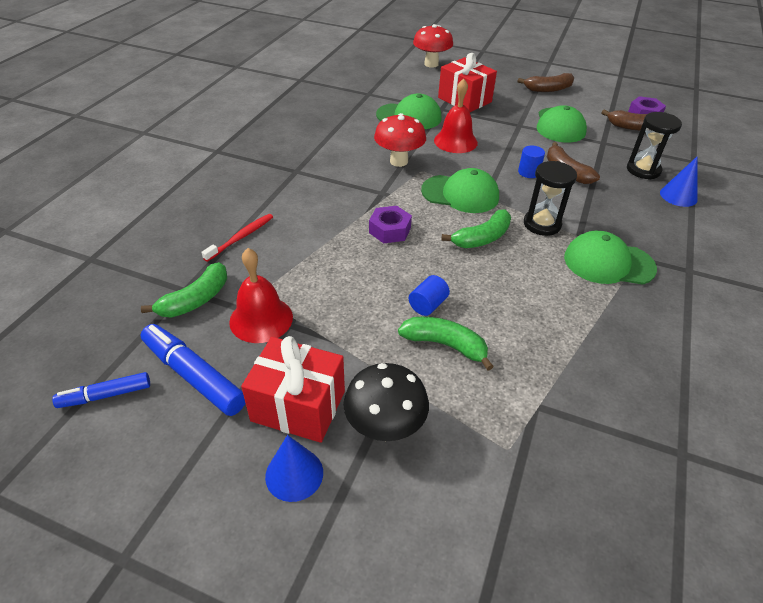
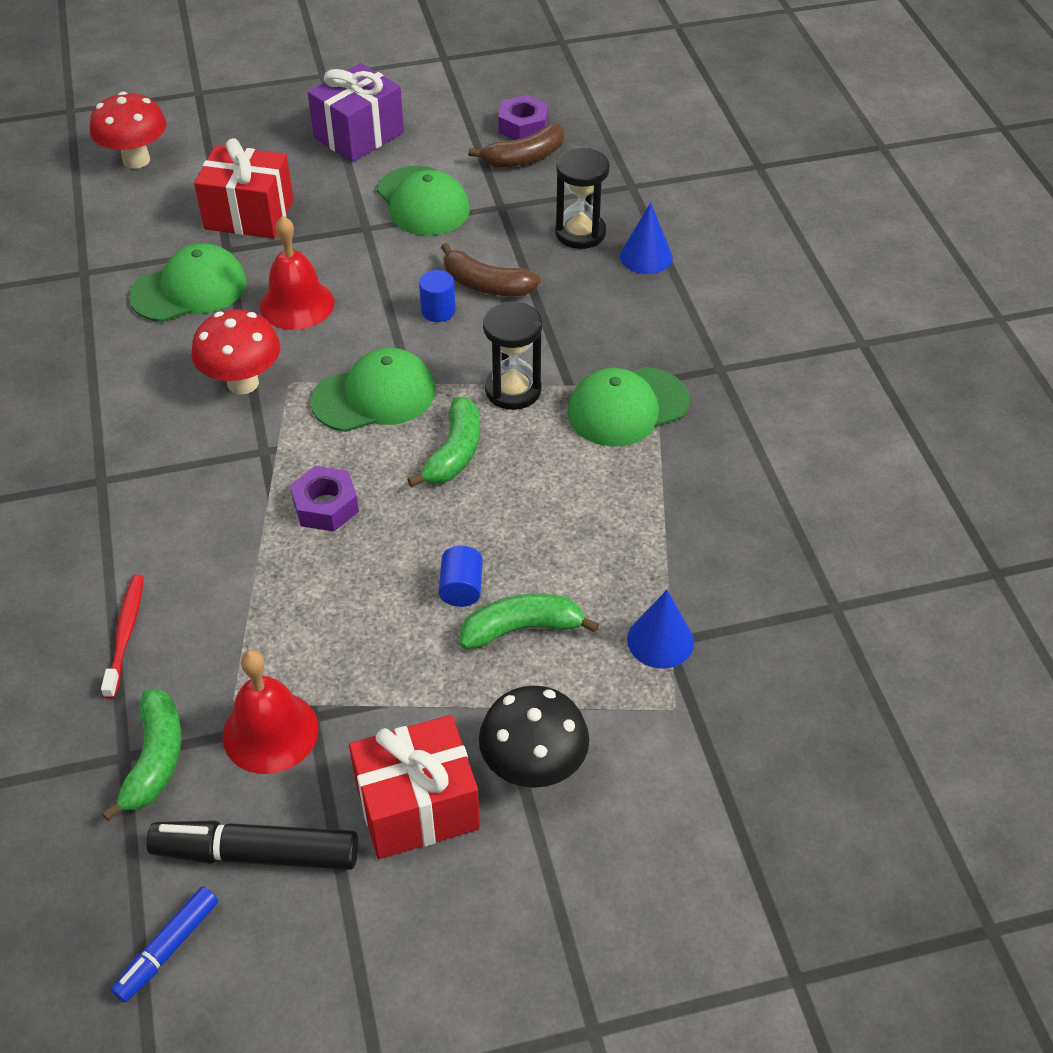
camera: 35 degrees left, 5 degrees up
(194, 375) = (256, 853): blue marker -> black marker
(294, 474) = (480, 880): blue cone -> blue cone (660, 640)
(548, 89) = (358, 135): brown banana -> purple gift

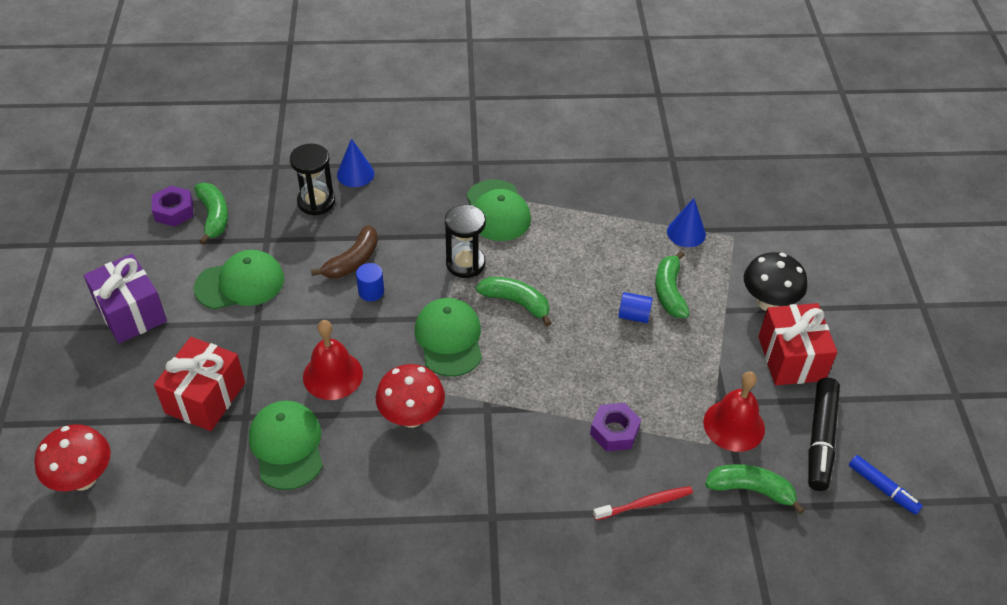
camera: 80 degrees left, 0 degrees up
(125, 634) = (645, 504): red toothbrush -> red toothbrush turned 150 degrees clockwise
(325, 506) = (549, 378): purple nut -> purple nut (614, 431)
(524, 158) = (214, 217): brown banana -> green banana

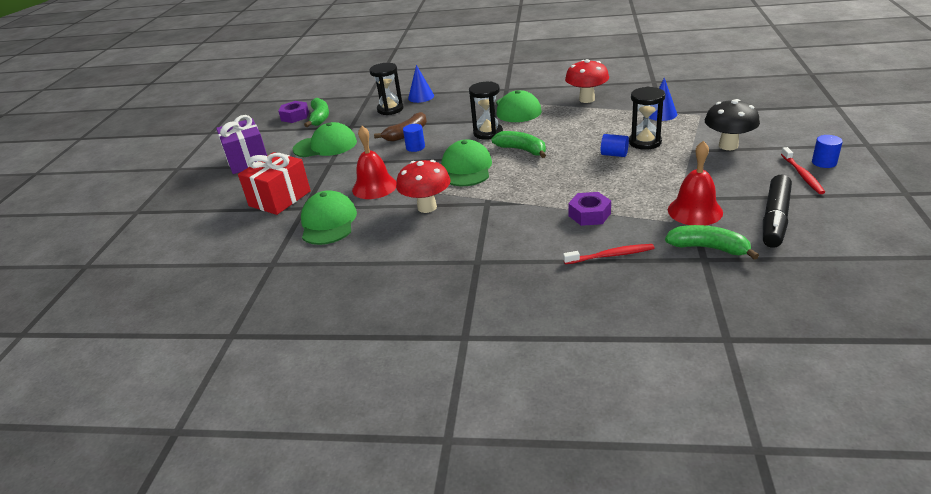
camera: 15 degrees right, 15 degrees down
(83, 479) = (178, 238): red mushroom -> red mushroom (586, 99)
(669, 292) = (645, 142): green banana -> black hourglass
(791, 358) = (748, 174): red gift -> none
(850, 361) = (802, 175): none -> red toothbrush
(874, 338) = (824, 162): none -> blue cylinder
(882, 488) = (837, 248): blue marker -> none

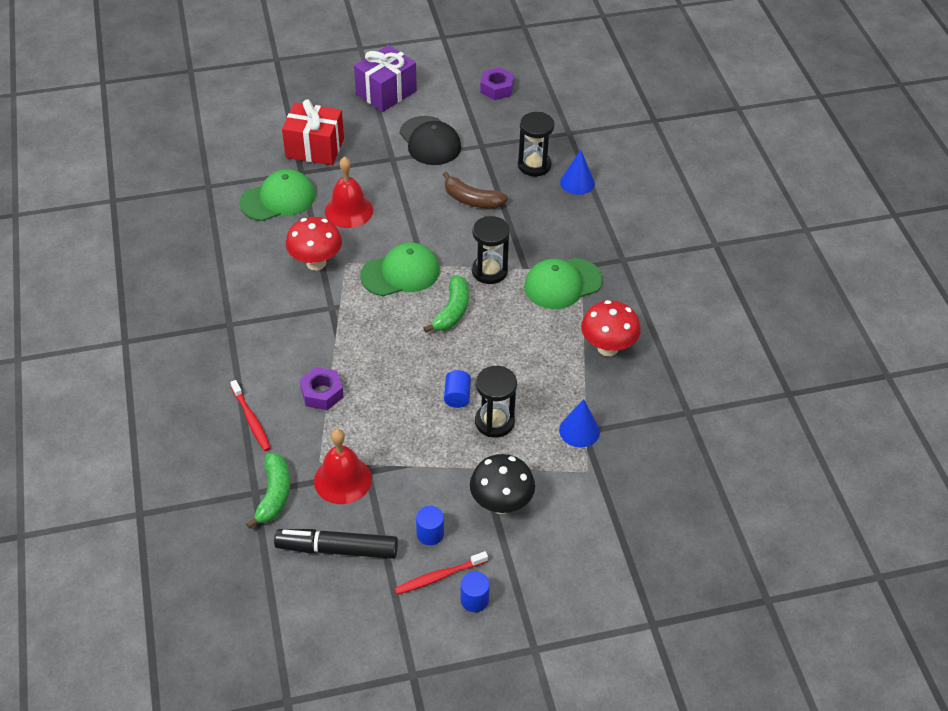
camera: 65 degrees right, 15 degrees up
(320, 118) = (497, 111): green banana -> none
(325, 146) = (430, 141): green cap -> black cap
(415, 147) = (441, 217): blue cylinder -> blue cylinder (430, 534)

